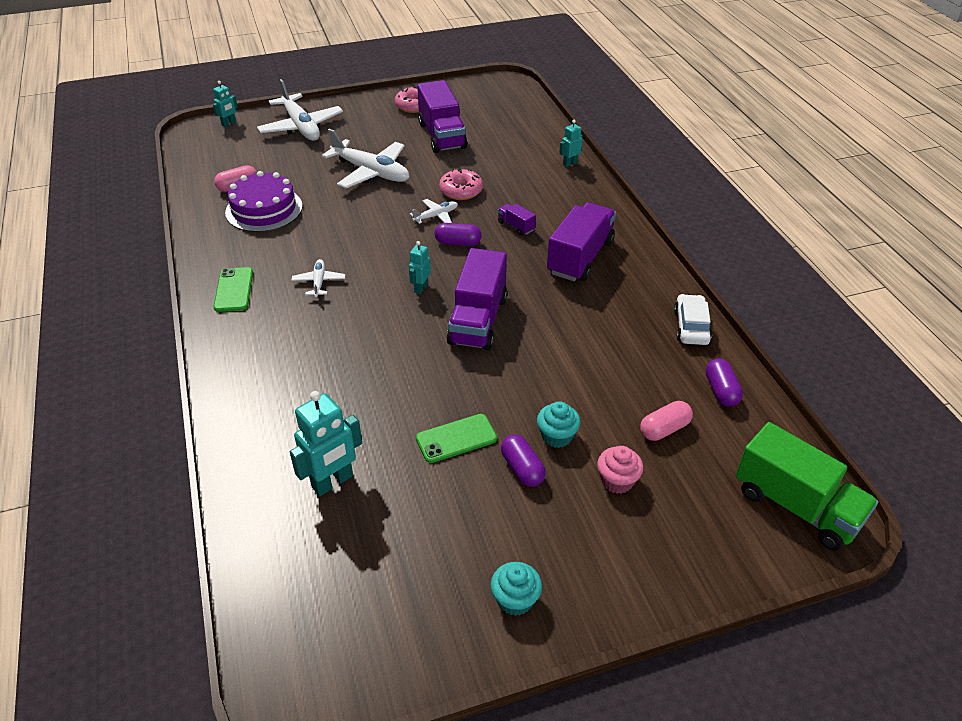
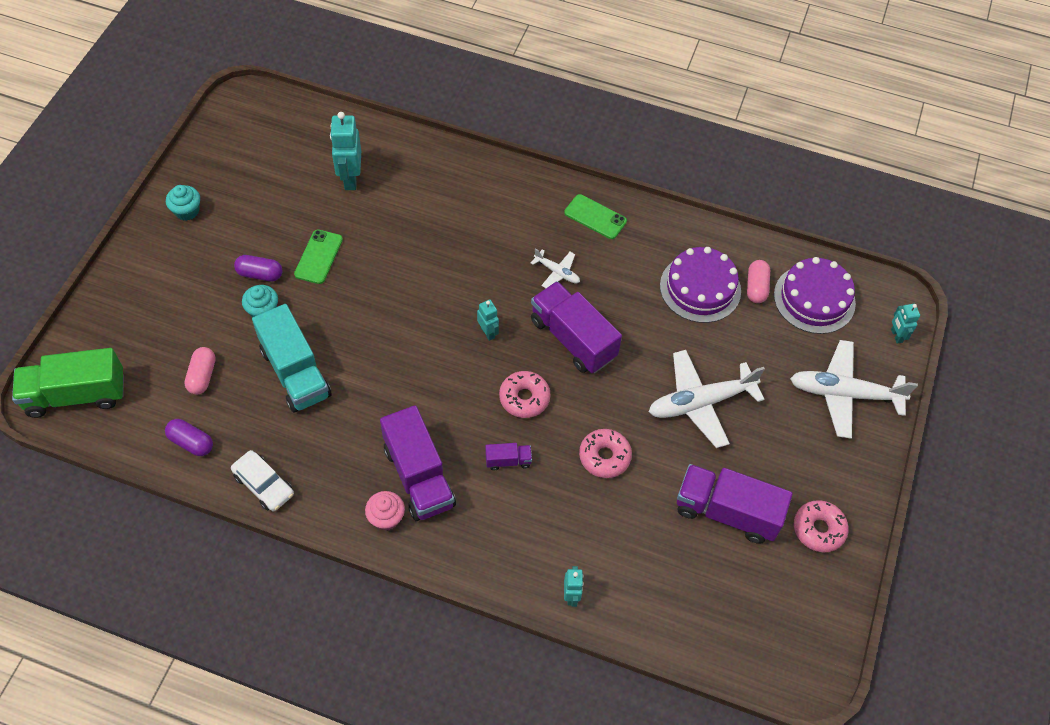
camera: 125 degrees right, 15 degrees up
(225, 161) = (814, 299): none -> purple cake
(436, 216) = (580, 408): white plane -> none
(458, 243) = (524, 398): purple capsule -> pink donut
(478, 320) = (414, 345): purple truck -> purple truck (573, 339)
(586, 372) = (295, 372): none -> turquoise truck
(617, 481) = (198, 315): pink cupcake -> pink cupcake (386, 518)

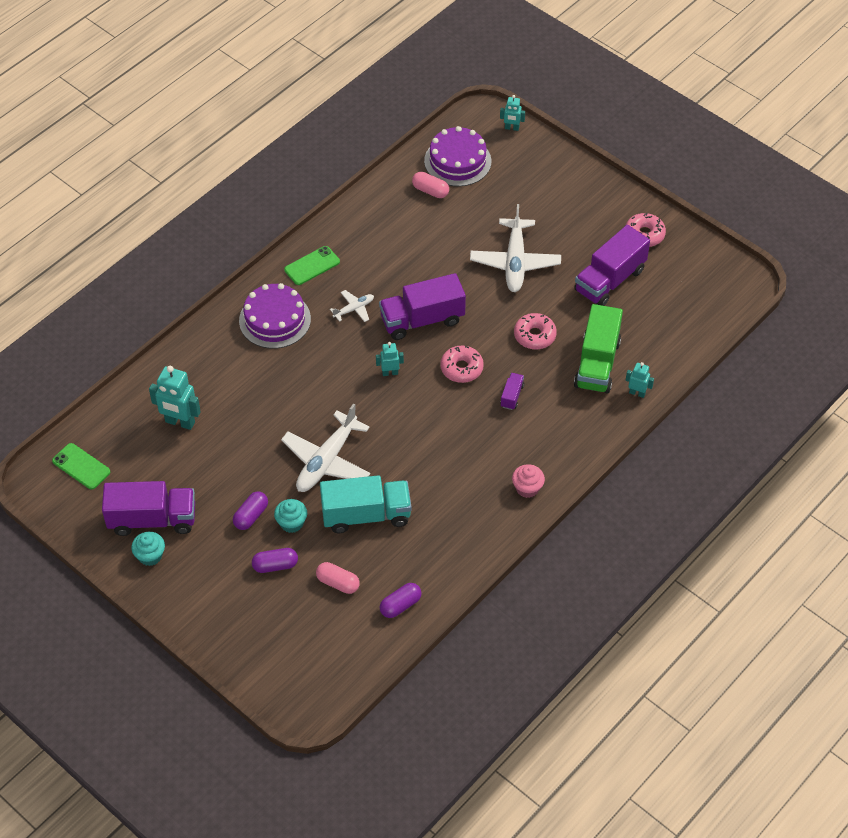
camera: 65 degrees left, 5 degrees down
(76, 395) = (313, 682): green truck -> green truck (597, 363)
(207, 315) = (275, 565): none -> purple capsule
(264, 485) = (463, 563): white car -> none
(319, 257) = (254, 468): green phone -> green phone (81, 466)
(419, 476) = (500, 457): purple truck -> purple truck (152, 519)
(700, 288) = (414, 225): purple cake -> purple cake (275, 320)
(844, 394) = (545, 177): white plane -> white plane (326, 461)

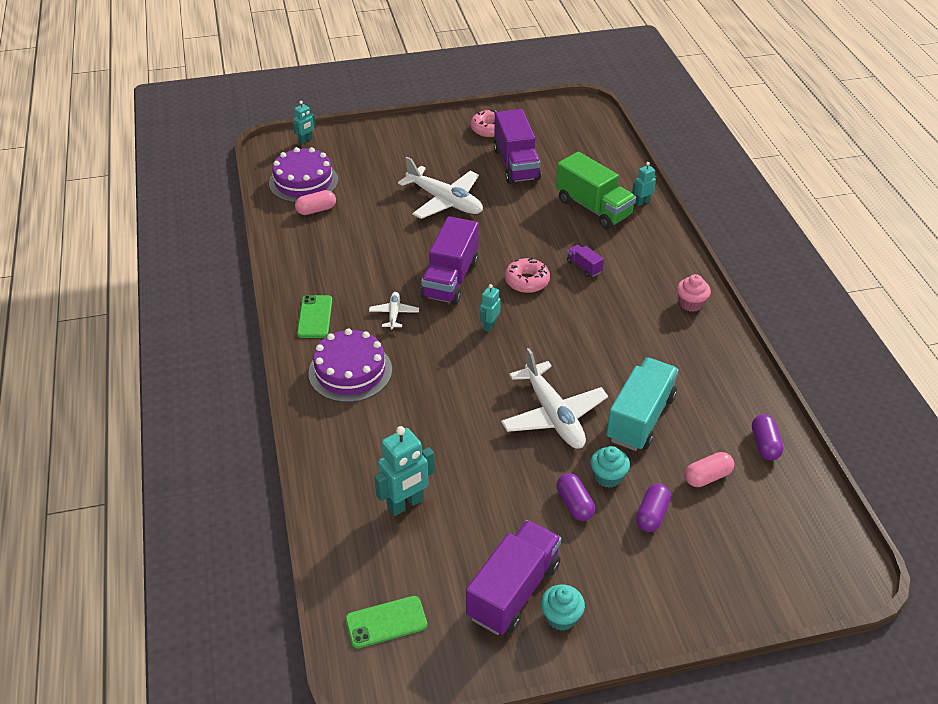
camera: 55 degrees left, 10 degrees down
(534, 335) = (532, 226): pink donut -> none

